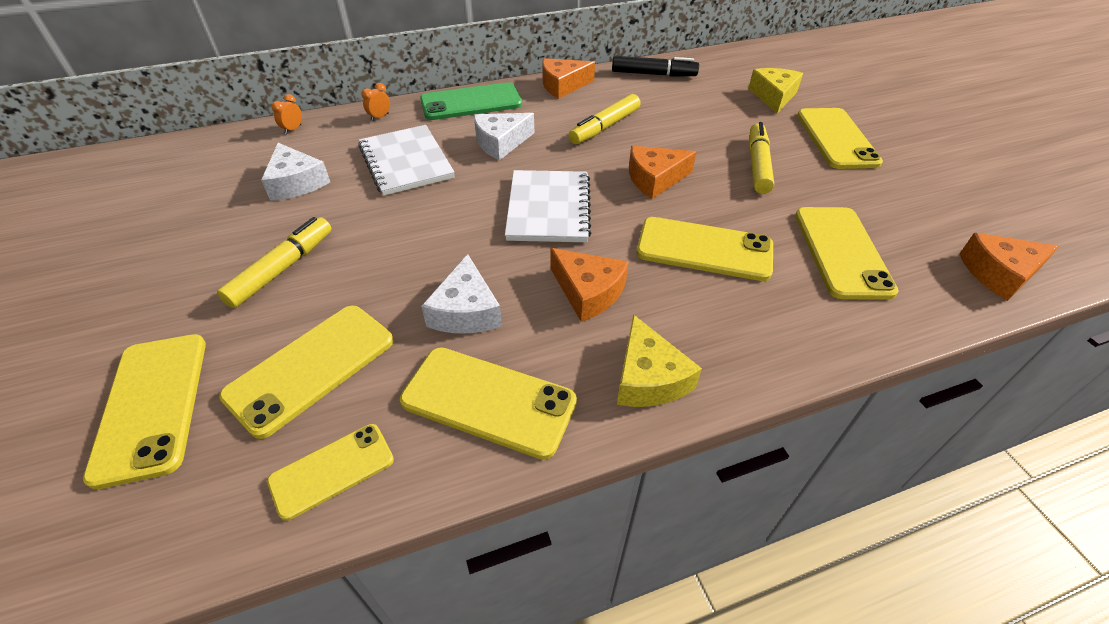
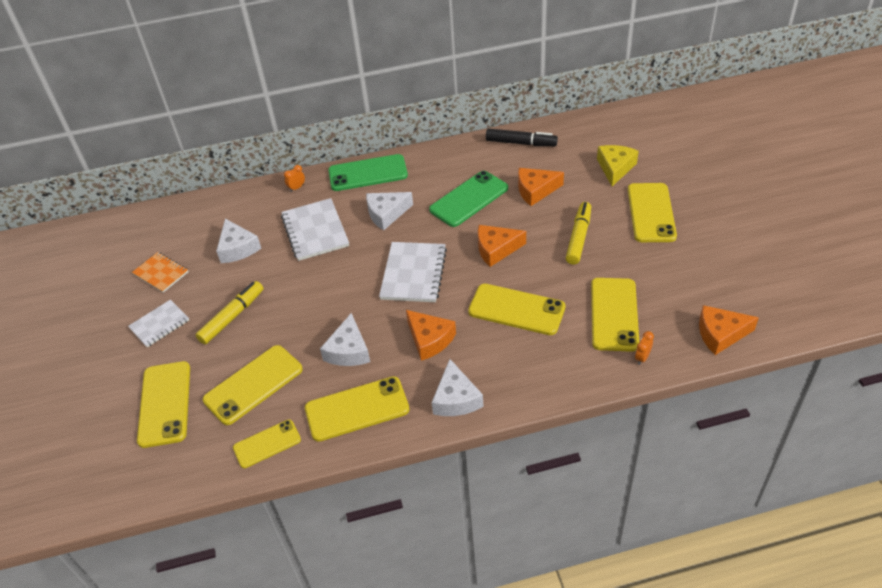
camera: 10 degrees right, 0 degrees up
(164, 282) = (159, 324): none -> white notebook
(178, 214) = (161, 273): none -> orange notebook
(293, 129) = (233, 199): orange clock -> orange clock (642, 358)
(488, 401) = (357, 409): yellow phone -> yellow phone turned 45 degrees counterclockwise
(563, 85) = (443, 155): orange cheese -> orange cheese (535, 190)
(605, 127) = (469, 199): yellow marker -> green phone
(648, 378) = (456, 398): yellow cheese -> white cheese

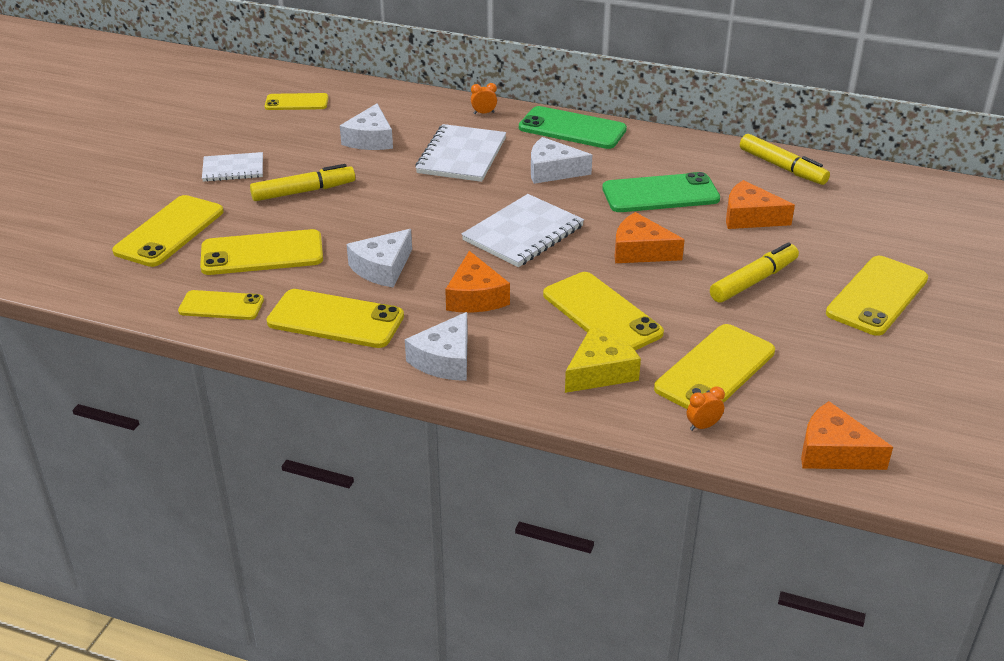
camera: 30 degrees right, 10 degrees down
(150, 242) = (296, 102): none -> yellow phone
(161, 273) = (278, 130): orange notebook -> none
(521, 143) = (782, 167): black marker -> yellow marker
(615, 168) = (878, 235): yellow cheese -> yellow cheese (600, 372)

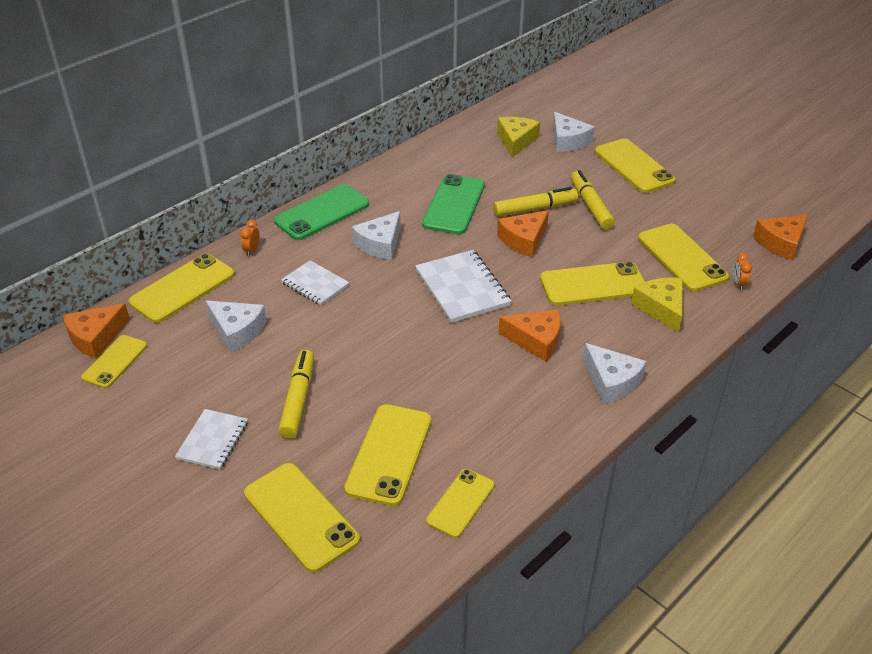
camera: 65 degrees left, 5 degrees up
(335, 320) = (524, 430): yellow phone -> yellow phone (183, 288)
(382, 268) = (463, 381): white cheese -> white cheese (568, 141)
(462, 156) = (315, 284): white notebook -> white notebook, size x0.63
(750, 217) = (512, 178): orange cheese -> orange cheese (96, 337)
(782, 167) = (458, 142): yellow marker -> yellow marker (534, 209)
(829, 202) = (516, 141): none -> yellow cheese

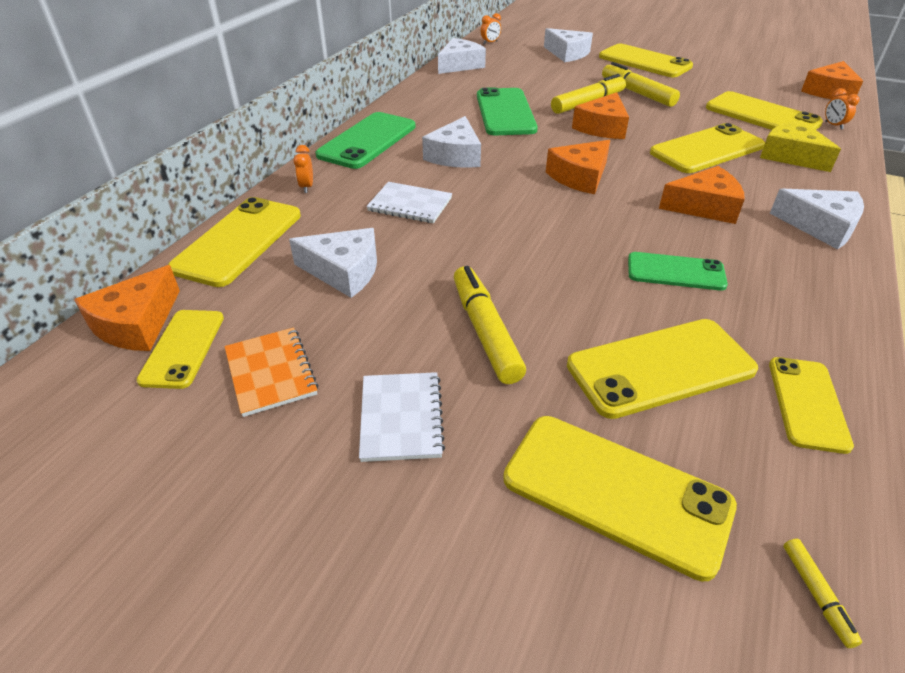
camera: 20 degrees left, 0 degrees up
(156, 391) = (270, 372): none -> orange notebook
(362, 596) = (816, 594): none -> yellow marker
(389, 454) = (660, 367): yellow phone -> yellow phone turned 75 degrees clockwise
(455, 137) = (460, 65): none -> white cheese
(461, 390) = (675, 272): none -> green phone
(462, 288) = (580, 177): white notebook -> orange cheese
(505, 111) = (490, 42): none -> orange clock
(516, 141) = (520, 60): yellow cheese -> none

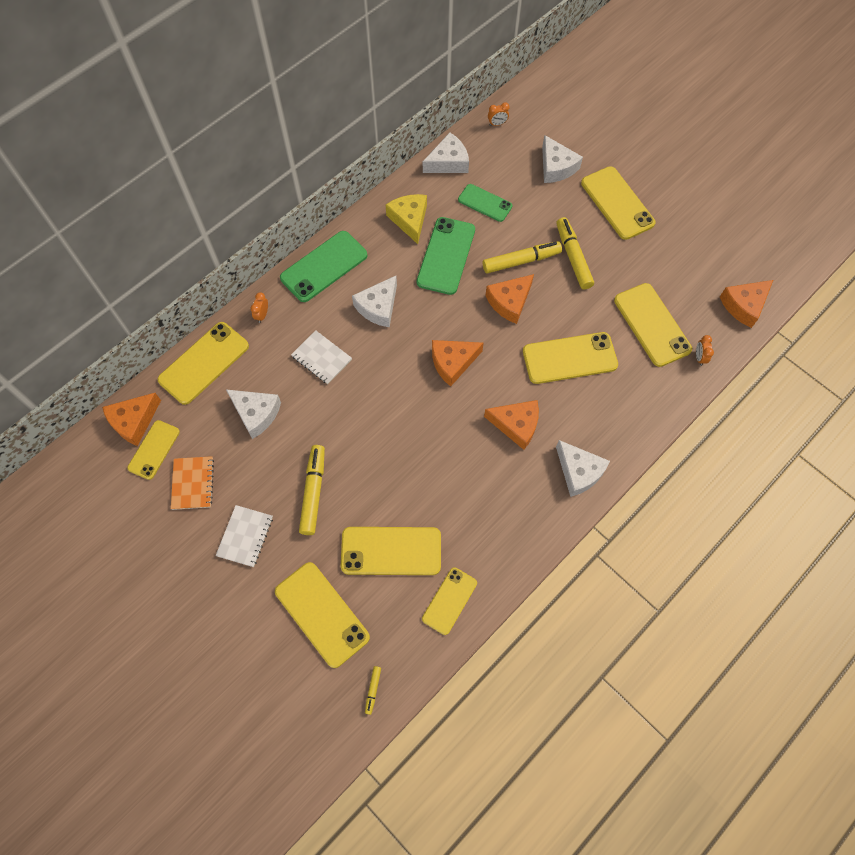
camera: 20 degrees right, 25 degrees up
(675, 272) = (451, 481): green phone -> green phone (485, 203)
(791, 156) = (628, 387): yellow cheese -> yellow cheese (409, 220)

